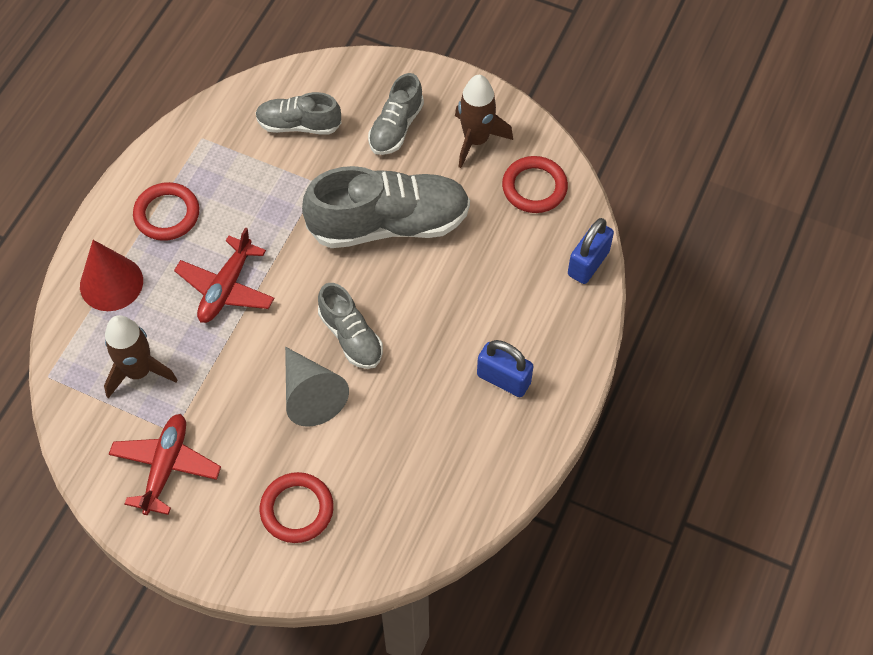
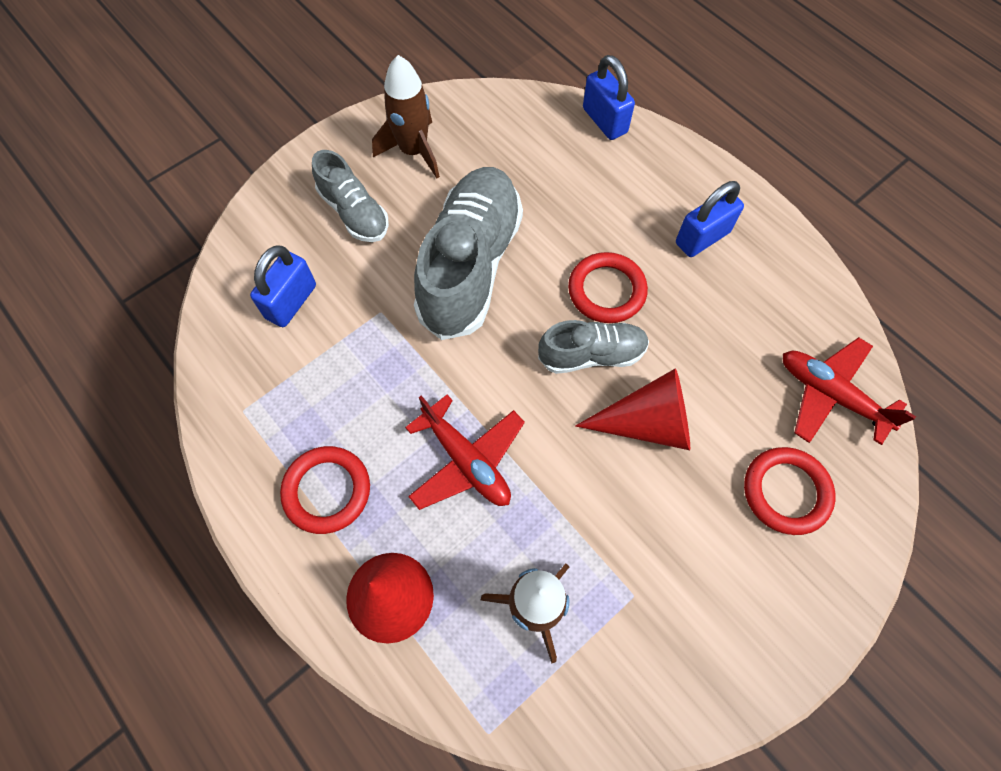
camera: 65 degrees left, 5 degrees up
(166, 467) = (680, 622): red plane -> red plane (830, 395)
(299, 125) = (291, 302): grey shoe -> blue padlock
(311, 395) = (647, 423): grey cone -> red cone
(534, 187) = (497, 127): red ring -> red ring (606, 291)

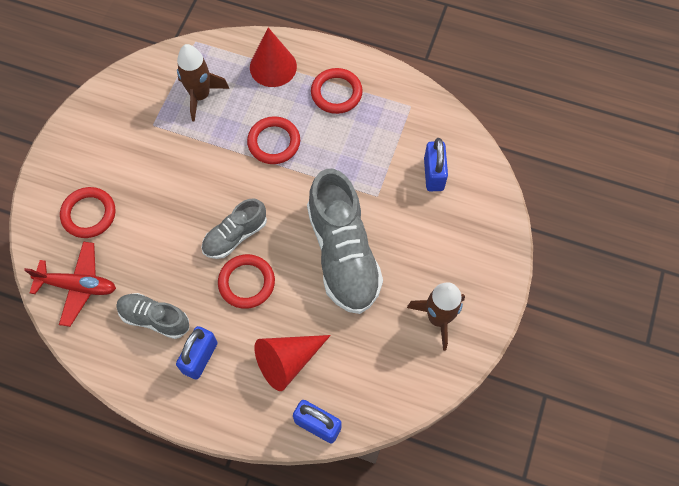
camera: 150 degrees right, 0 degrees up
(354, 212) = (442, 250): grey shoe -> grey shoe (154, 318)
(466, 460) = (274, 142): red plane -> red ring
(647, 423) = (183, 212): red cone -> red cone (287, 361)

